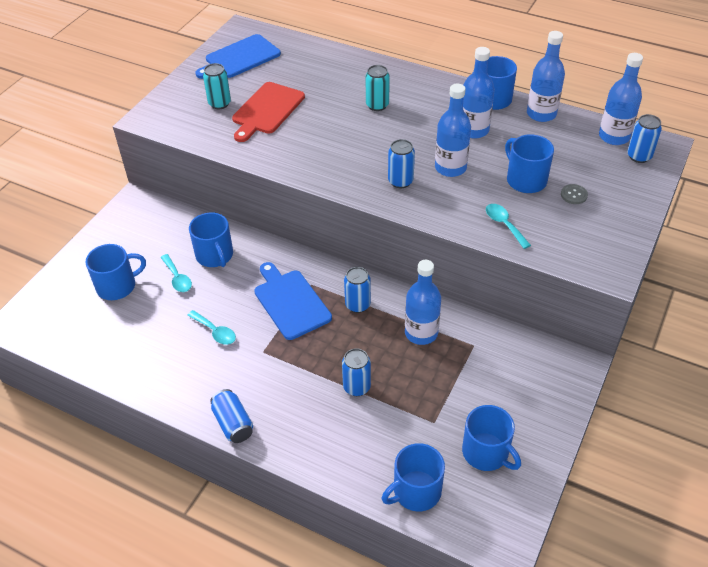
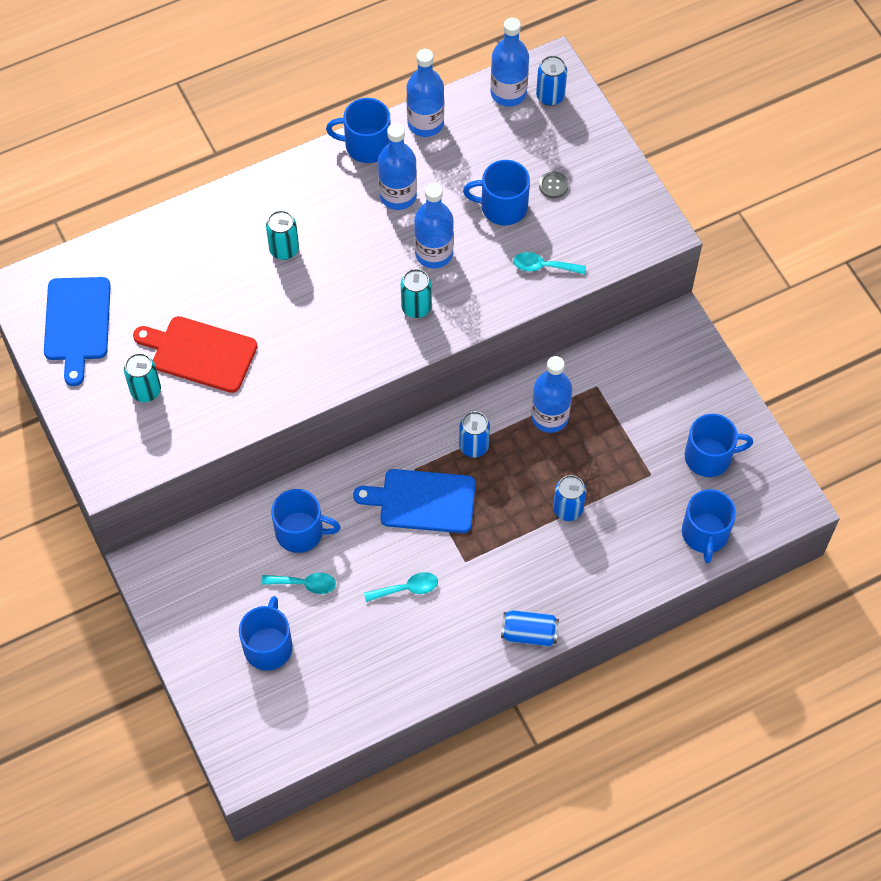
camera: 55 degrees left, 15 degrees up
(267, 110) = (200, 353): red cutting board -> red cutting board turned 135 degrees clockwise
(400, 181) = (416, 307): blue can -> turquoise can

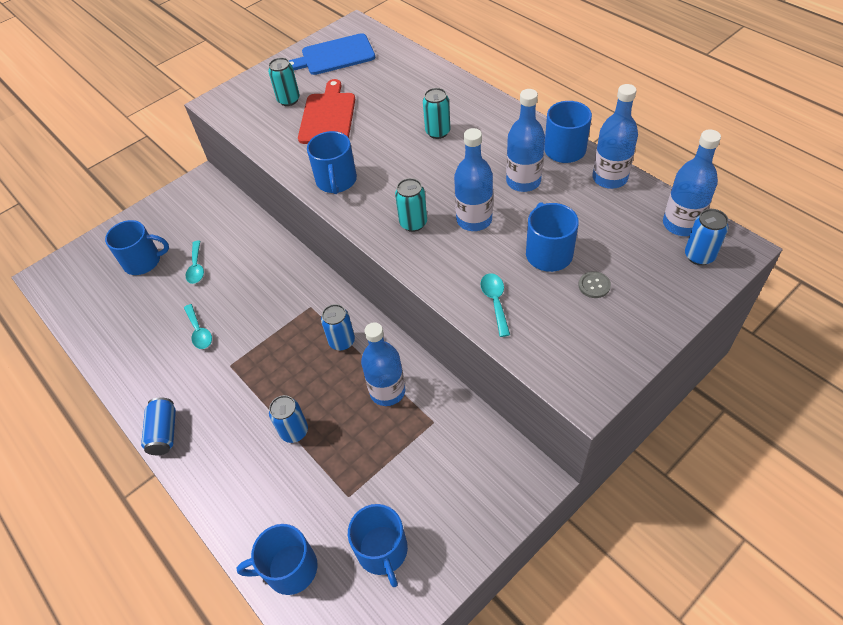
camera: 80 degrees right, 10 degrees down
(301, 532) = (240, 253): blue mug -> blue mug (336, 181)
(422, 501) = (281, 320): blue cutting board -> none

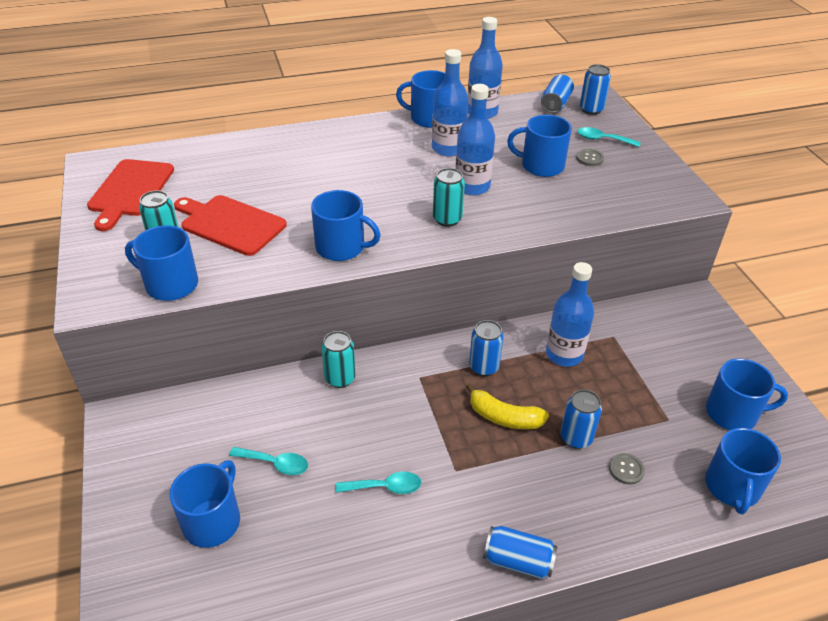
camera: 70 degrees left, 10 degrees down
(249, 124) = (170, 284): none -> blue mug
(276, 478) = (626, 469): none -> grey button
(294, 375) = (504, 417): none -> yellow banana
(334, 56) = (130, 191): blue cutting board -> red cutting board
(438, 132) = (336, 168): turquoise can -> turquoise can (340, 378)
(495, 301) = (575, 207): turquoise spoon -> turquoise spoon (602, 139)
(681, 224) = (555, 104): blue bottle -> blue can

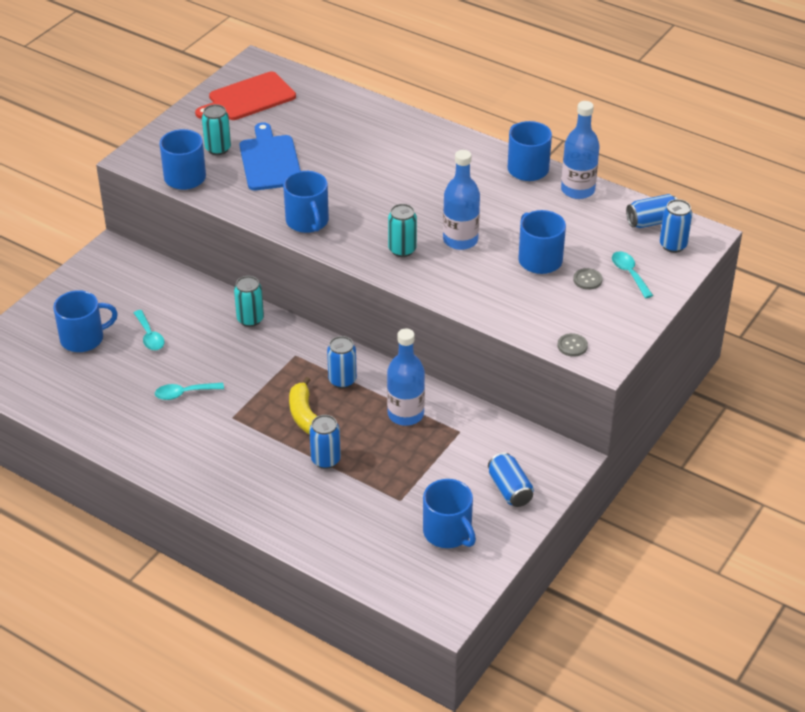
camera: 50 degrees right, 0 degrees up
(230, 224) = (269, 161): red cutting board -> blue cutting board
(385, 487) = (184, 393): turquoise spoon -> turquoise spoon turned 120 degrees clockwise
(448, 148) = (496, 201): blue bottle -> none
(518, 561) = (190, 482): blue can -> blue can (509, 489)
(626, 469) = (323, 498): grey button -> grey button (572, 346)
(732, 487) = (367, 559): blue mug -> none

